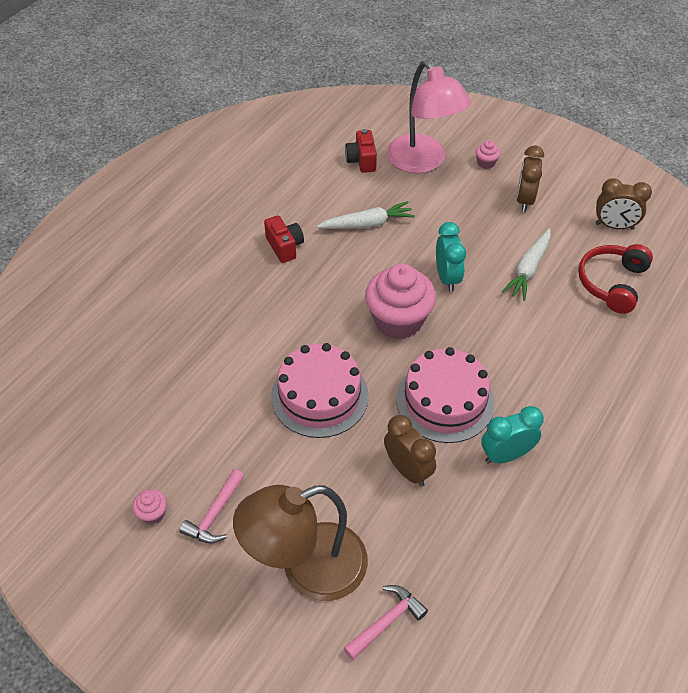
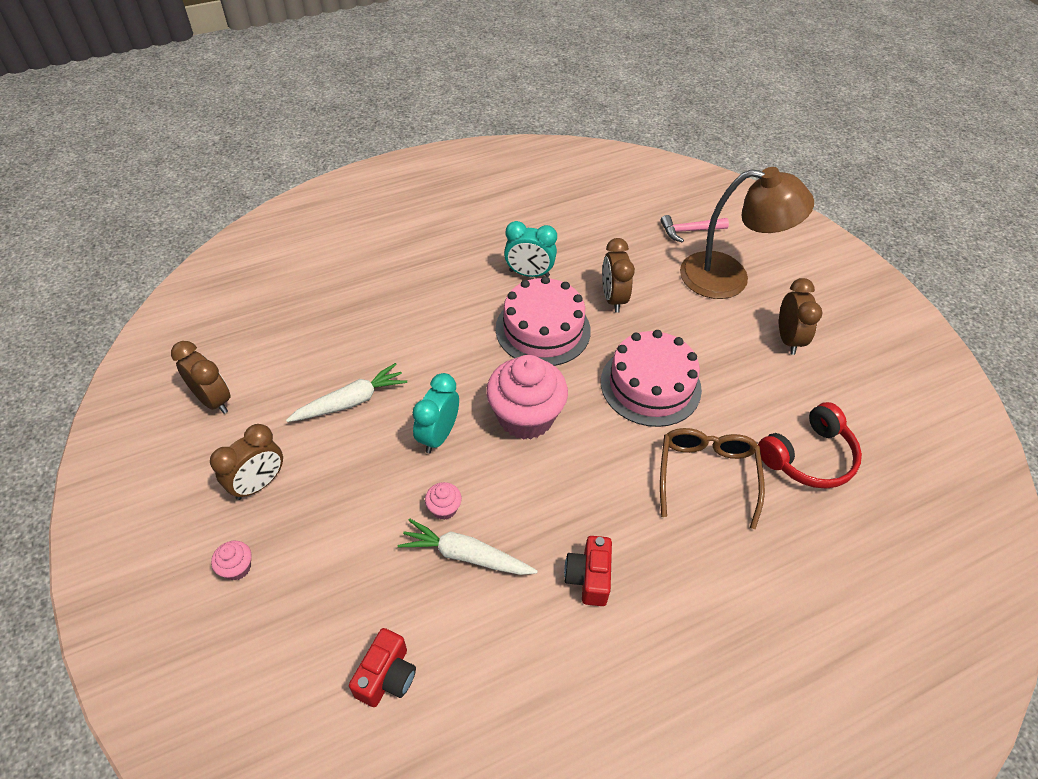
camera: 150 degrees left, 0 degrees up
(153, 513) = (842, 363): pink cupcake -> pink cupcake (444, 508)
(215, 514) = (788, 339): pink hammer -> brown clock
(238, 345) = (706, 475): none -> brown glasses
(423, 162) = (310, 620): pink lamp -> none
(612, 283) = (293, 348): red headphones -> red headphones (808, 457)

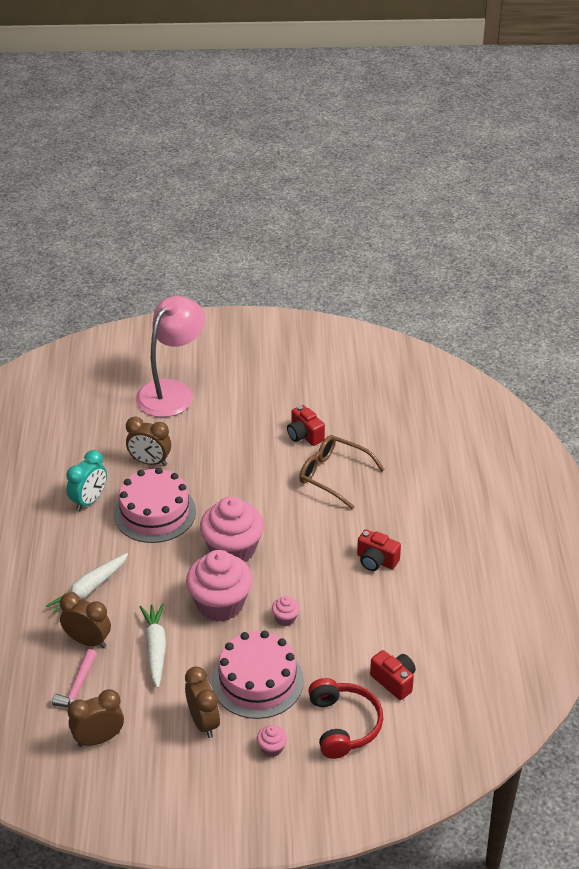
camera: 65 degrees left, 10 degrees down
(438, 435) = (220, 604): turquoise clock -> pink cupcake
(465, 555) = (328, 617): white carrot -> white carrot (89, 590)
(650, 385) = (245, 473): pink cake -> pink cake (257, 681)
(689, 231) = (108, 391): pink hammer -> pink hammer (78, 688)
(729, 277) = (172, 391): brown lamp -> pink lamp
(753, 420) = (304, 435): none -> red camera
(788, 339) = (249, 388): brown clock -> brown clock (88, 641)
(808, 457) = (347, 422): red headphones -> red headphones (343, 725)

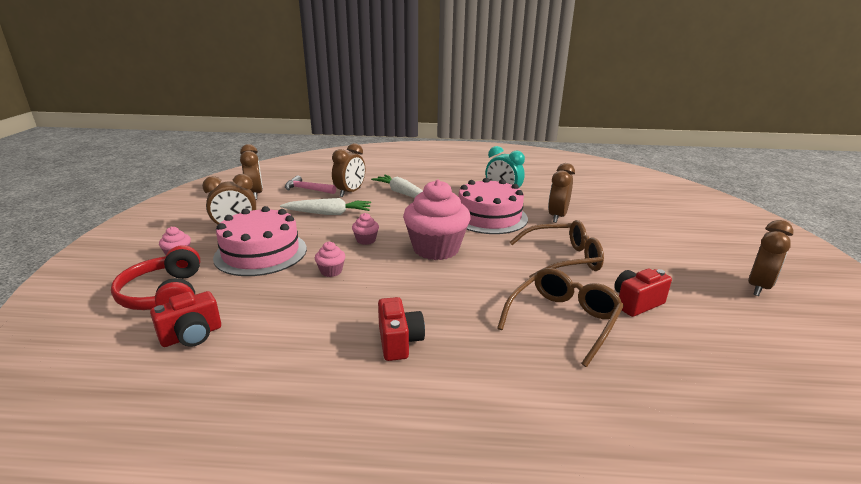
camera: 95 degrees right, 15 degrees down
(172, 391) = (669, 228): pink lamp -> none
(220, 604) = (366, 240): pink cupcake -> pink cupcake, size x0.42
(241, 467) = (563, 259): none -> brown glasses
(271, 369) = (758, 287): none -> brown clock
(343, 725) = (165, 295): red headphones -> red headphones turned 75 degrees clockwise
(376, 561) = (399, 342): red camera -> red camera turned 135 degrees clockwise

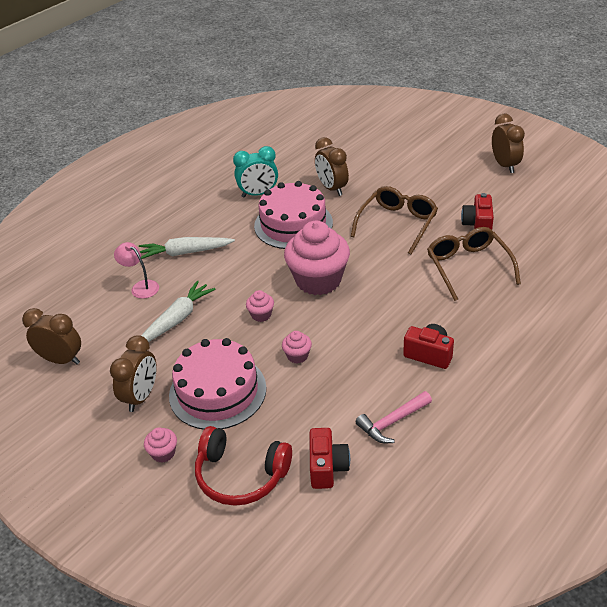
camera: 50 degrees left, 15 degrees up
(307, 189) = (94, 315): pink hammer -> pink hammer (392, 422)
(350, 192) = (141, 287): brown clock -> pink lamp

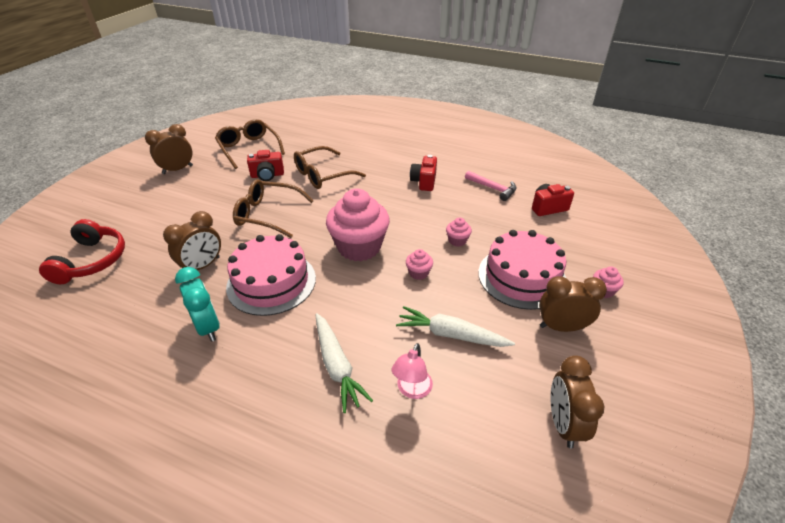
camera: 110 degrees left, 0 degrees up
(241, 475) = (585, 244): red headphones -> red headphones (92, 260)
(548, 211) = (249, 148): none -> brown glasses

